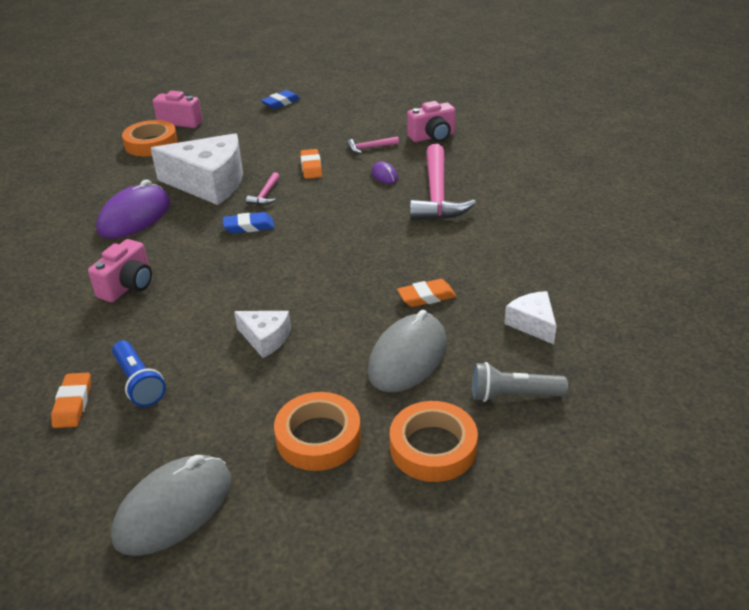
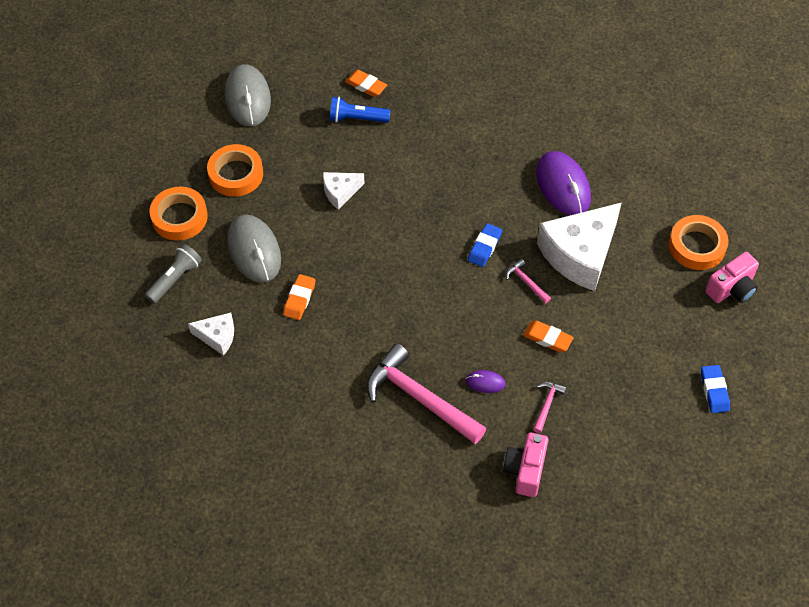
camera: 125 degrees right, 20 degrees up
(128, 286) = (465, 149): pink camera -> none

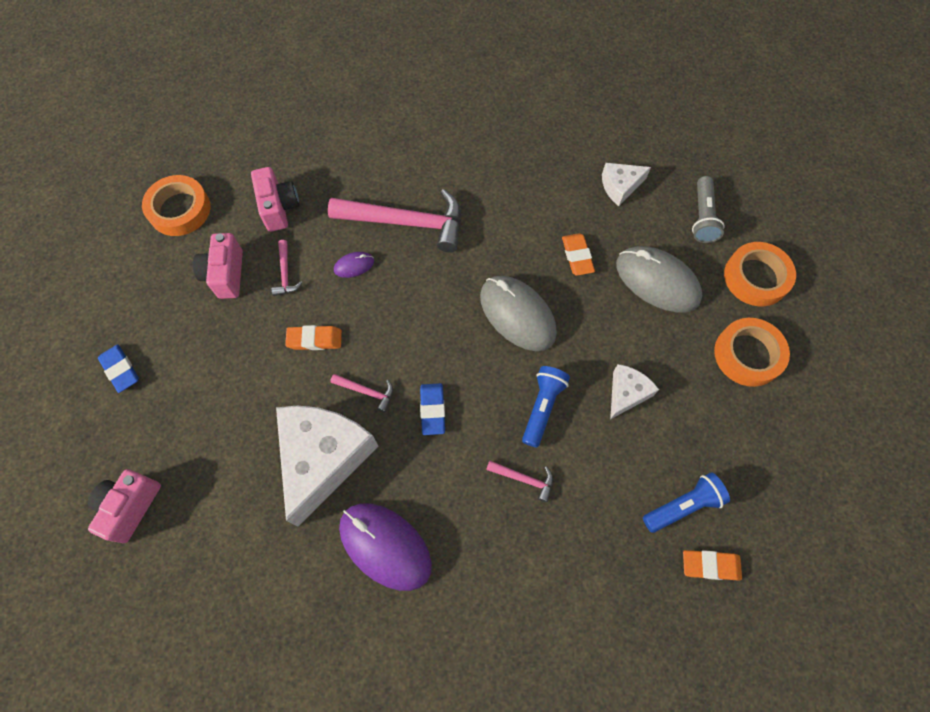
camera: 150 degrees right, 10 degrees up
(247, 98) = (824, 461): grey mouse -> grey mouse (517, 314)
(405, 212) = (542, 407): none -> blue flashlight
(448, 178) = (524, 479): none -> pink hammer
(599, 430) = (225, 274): none -> pink camera
(697, 246) = (188, 546): orange tape -> orange tape (179, 209)

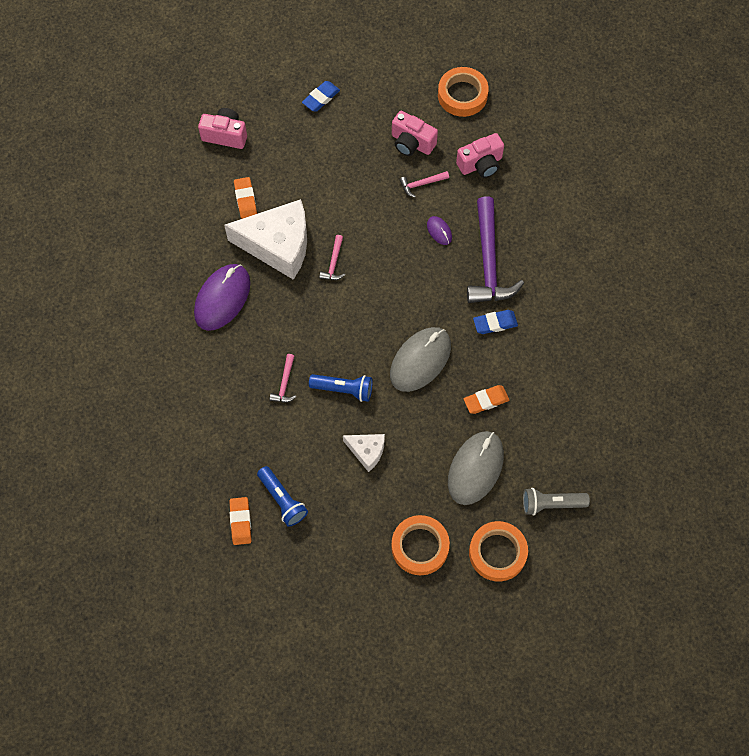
camera: 80 degrees right, 0 degrees up
(225, 274) = (411, 143): pink camera -> pink camera turned 135 degrees counterclockwise
(315, 339) = (369, 218): orange eraser -> orange eraser (245, 199)
(407, 222) = (489, 262): pink hammer -> purple hammer
(432, 410) = (327, 311): blue eraser -> blue eraser (495, 323)
(620, 187) = (567, 430): white cheese -> none

